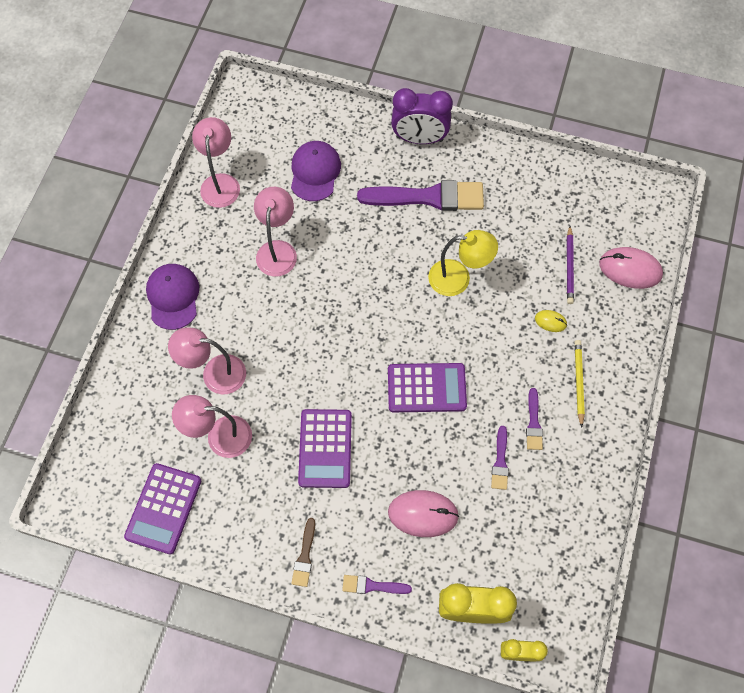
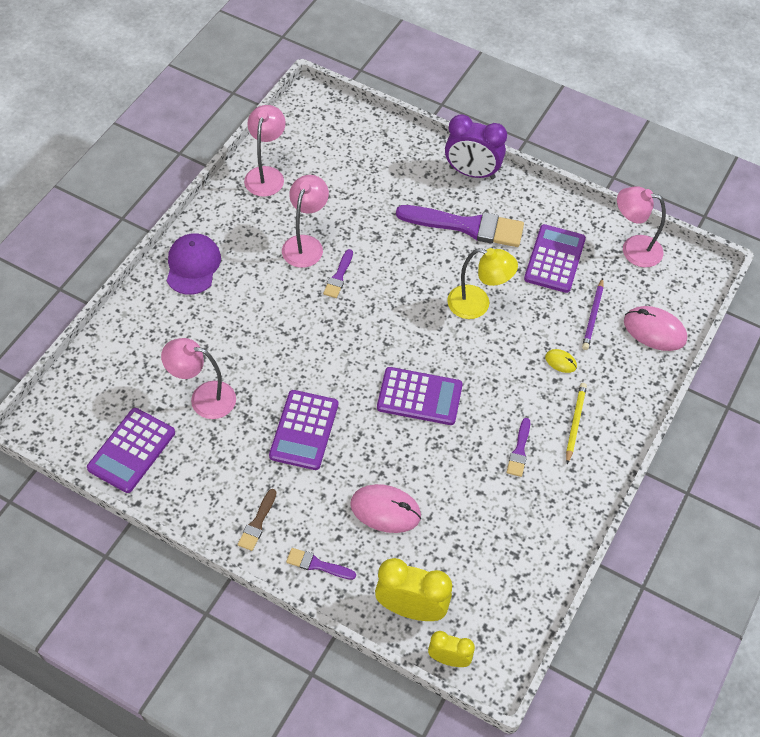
camera: 10 degrees right, 10 degrees down
(215, 373) = (214, 341): pink lamp -> pink lamp (633, 249)
(315, 172) = (360, 183): purple cap -> none
(500, 461) = (476, 479): purple brush -> purple brush (338, 276)
(520, 214) = (554, 259): none -> purple calculator

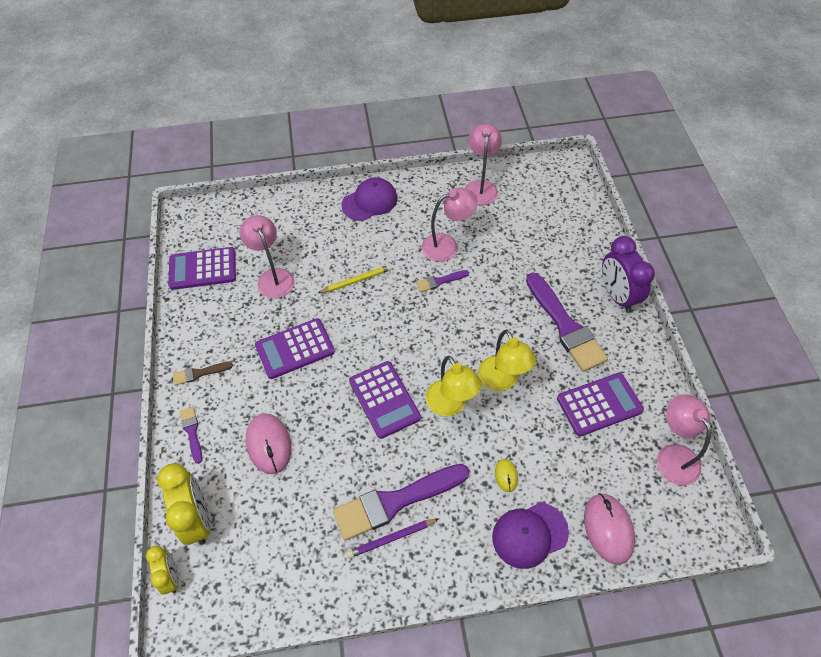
camera: 55 degrees right, 0 degrees up
(266, 175) = (481, 187): pink lamp -> pink lamp turned 60 degrees counterclockwise
(468, 354) = (451, 405): none -> yellow lamp
(519, 451) = (395, 501): purple brush -> purple brush, size x2.16
(575, 423) = (458, 526): yellow pencil -> yellow pencil (356, 280)
(593, 316) = (573, 470): purple pencil -> purple pencil (391, 538)
(619, 382) = (529, 535): none -> purple cap

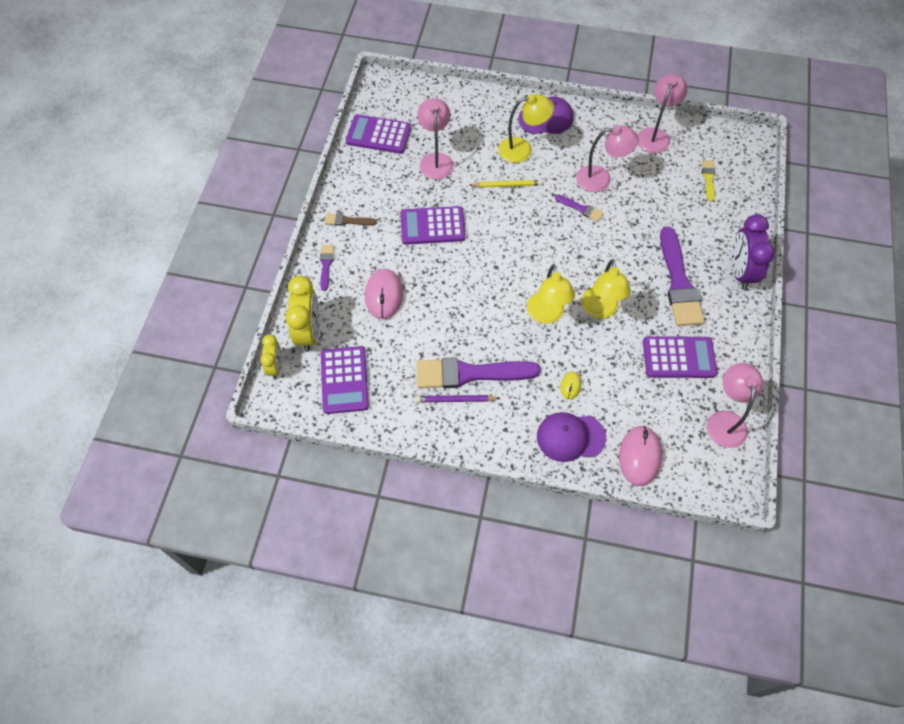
camera: 20 degrees right, 5 degrees up
(358, 239) = (522, 149): none -> yellow lamp
(384, 399) = (492, 291): purple calculator -> purple calculator (344, 380)
(439, 281) = (581, 208): purple brush -> purple brush turned 150 degrees counterclockwise
(547, 213) = (708, 178): none -> yellow brush

